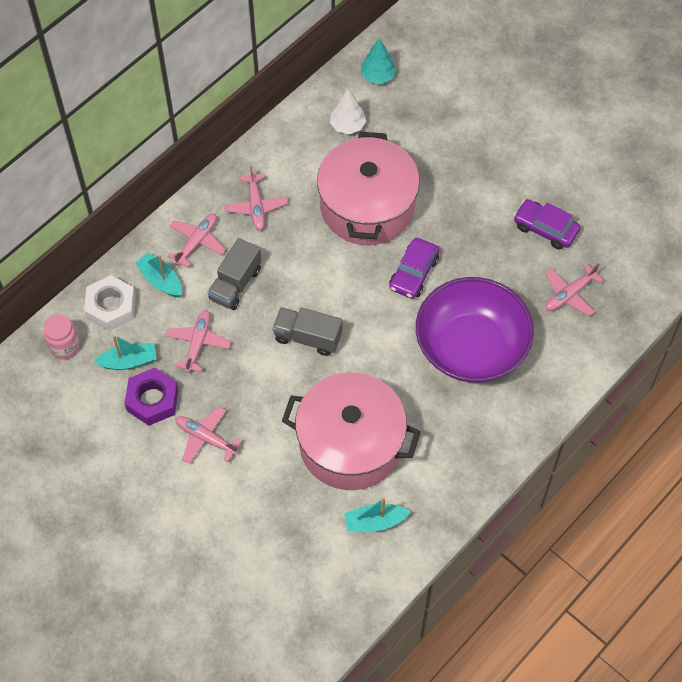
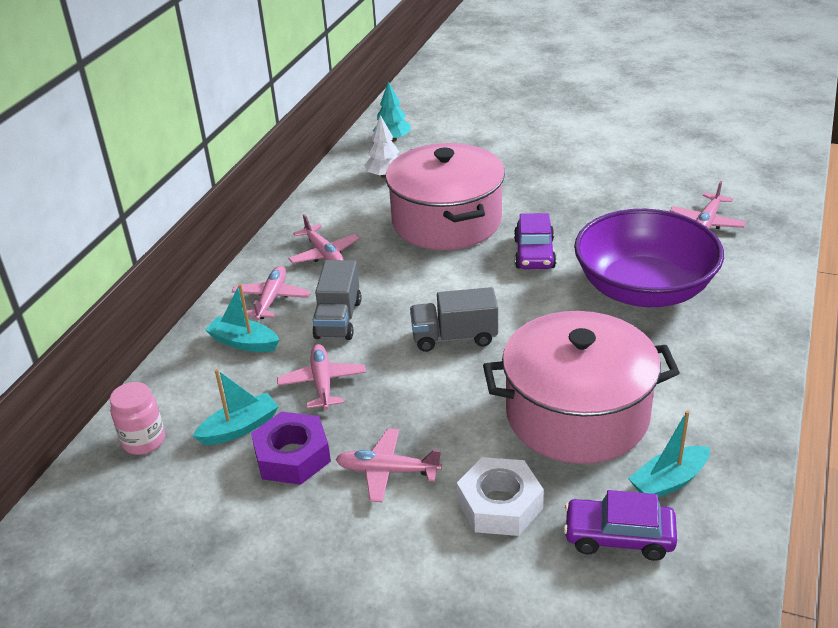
camera: 20 degrees left, 25 degrees down
(111, 307) = (191, 384): white nut -> white nut (499, 505)
(545, 228) = (639, 187): purple car -> purple car (619, 537)

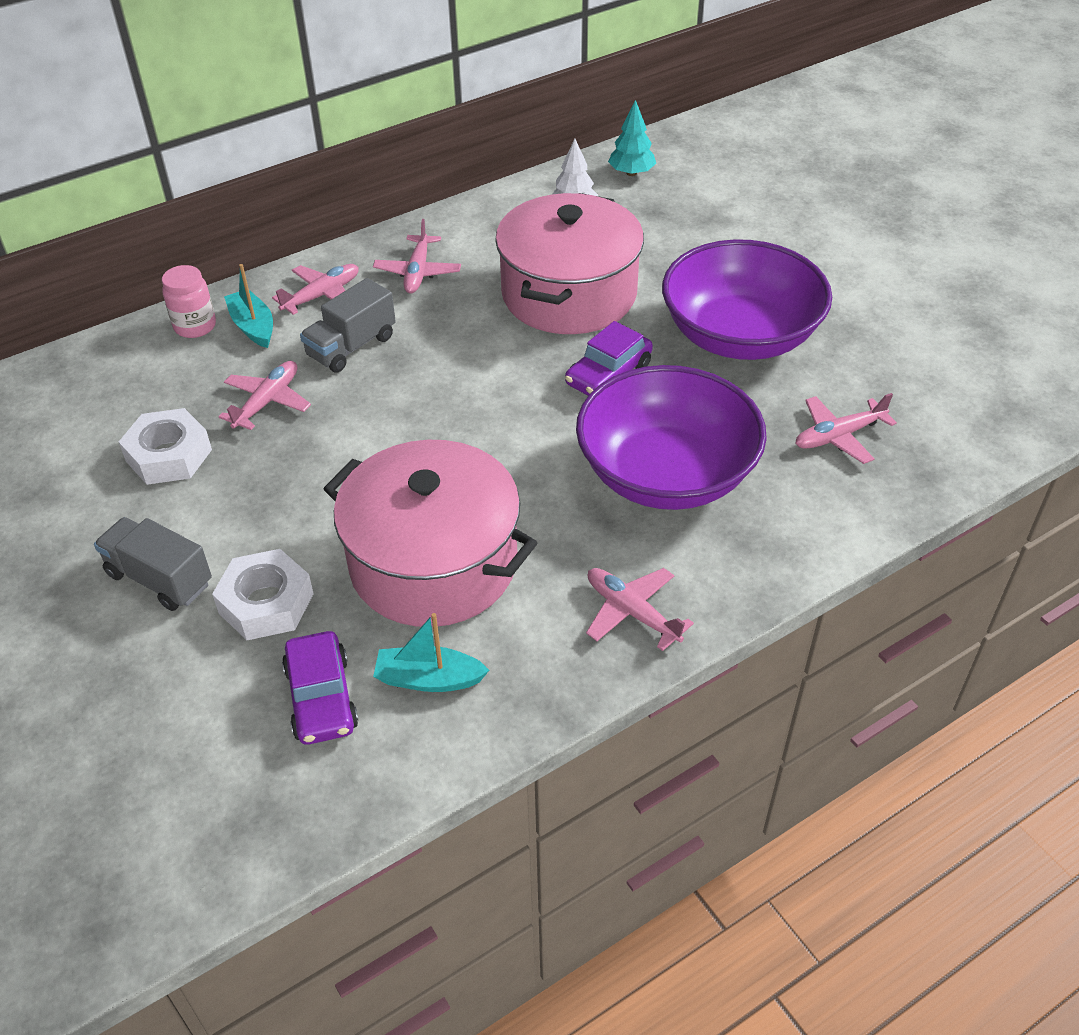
camera: 35 degrees right, 10 degrees up
(144, 441) = (86, 375): pink jar -> pink jar (195, 326)
(239, 428) = (161, 406): turquoise boat -> none
(292, 456) = (169, 455): purple nut -> white nut
(387, 471) = (220, 515): pink plane -> pink plane (632, 612)
(454, 337) = (425, 421): grey truck -> grey truck (160, 579)
(581, 197) = (740, 336): none -> purple bowl
(619, 537) = (321, 698): purple car -> purple car turned 150 degrees counterclockwise

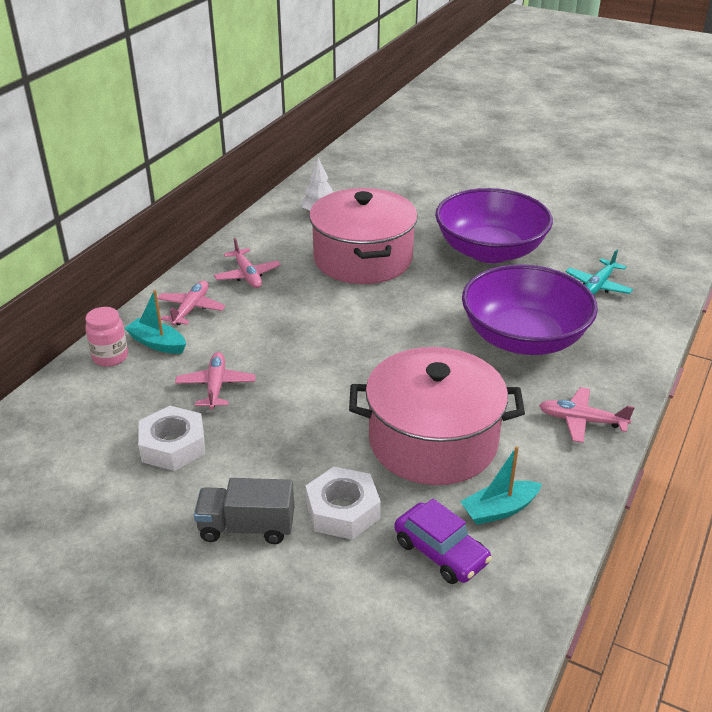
camera: 30 degrees left, 10 degrees down
(351, 346) = (244, 333): grey truck -> none
(608, 374) = (433, 296): purple car -> none
(631, 173) = (334, 182): turquoise tree -> none
(838, 436) = (598, 286): pink plane -> turquoise plane

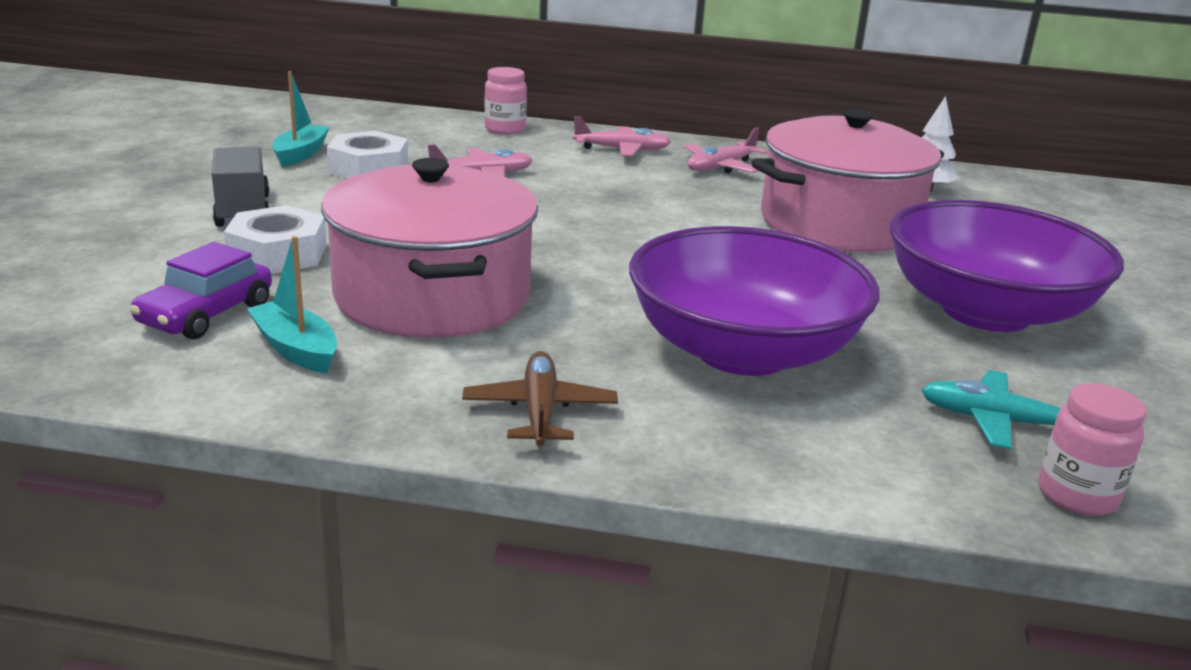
camera: 70 degrees right, 10 degrees down
(157, 343) = (543, 144): turquoise boat -> turquoise boat (300, 154)
(581, 421) = (540, 411): pink plane -> brown plane
(656, 288) = (1077, 495): none -> pink jar

